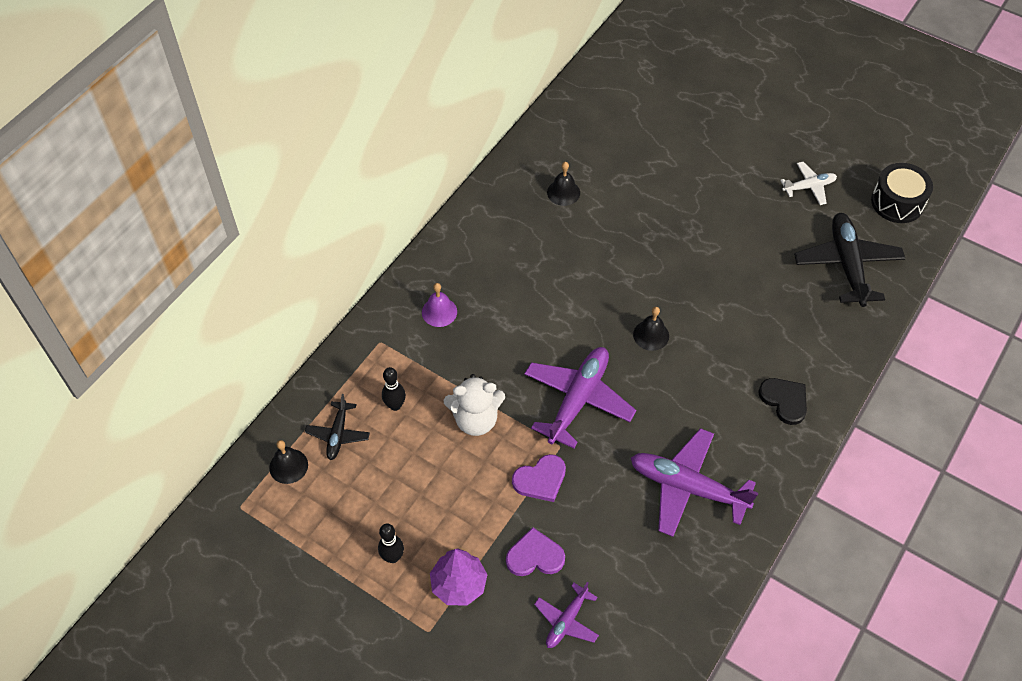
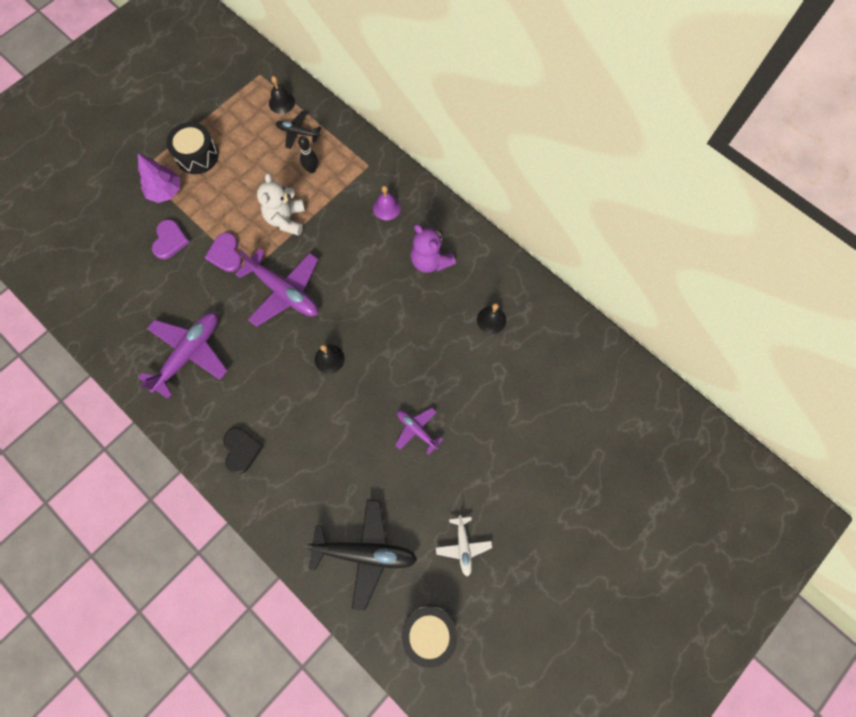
camera: 100 degrees right, 15 degrees up
(393, 557) = (197, 156): black bowling pin -> black drum
(503, 257) = (430, 261): none -> purple teddy bear
(566, 621) = (118, 252): purple plane -> purple plane (416, 430)
(784, 400) = (241, 450): black heart -> black heart turned 75 degrees counterclockwise

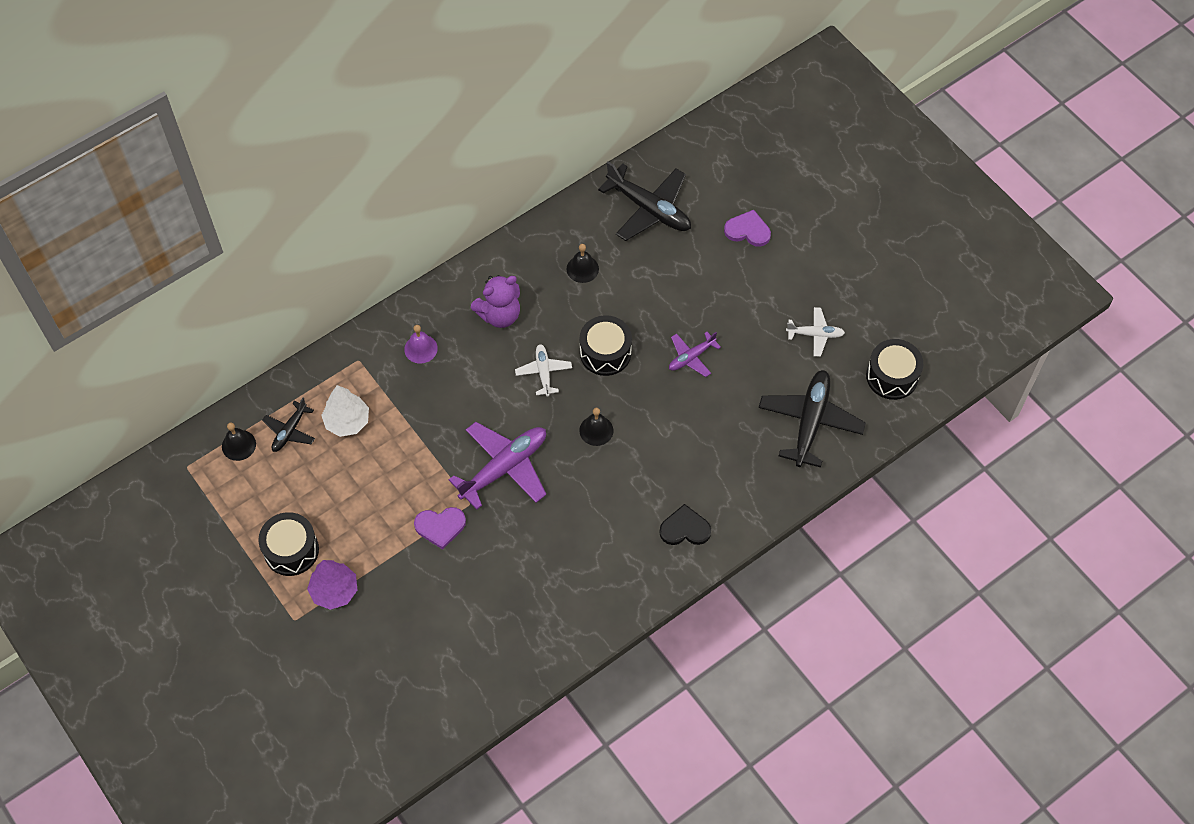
camera: 80 degrees left, 10 degrees down
(170, 240) = (406, 589): purple heart -> purple heart (748, 230)
(189, 353) = (560, 575): purple plane -> none
(286, 219) = (409, 456): white teddy bear -> none
(311, 169) = (347, 421): black bowling pin -> white tree
(380, 306) = (543, 372): none -> white plane
(408, 353) = (605, 353): none -> black drum
(570, 367) = (649, 209): none -> black plane

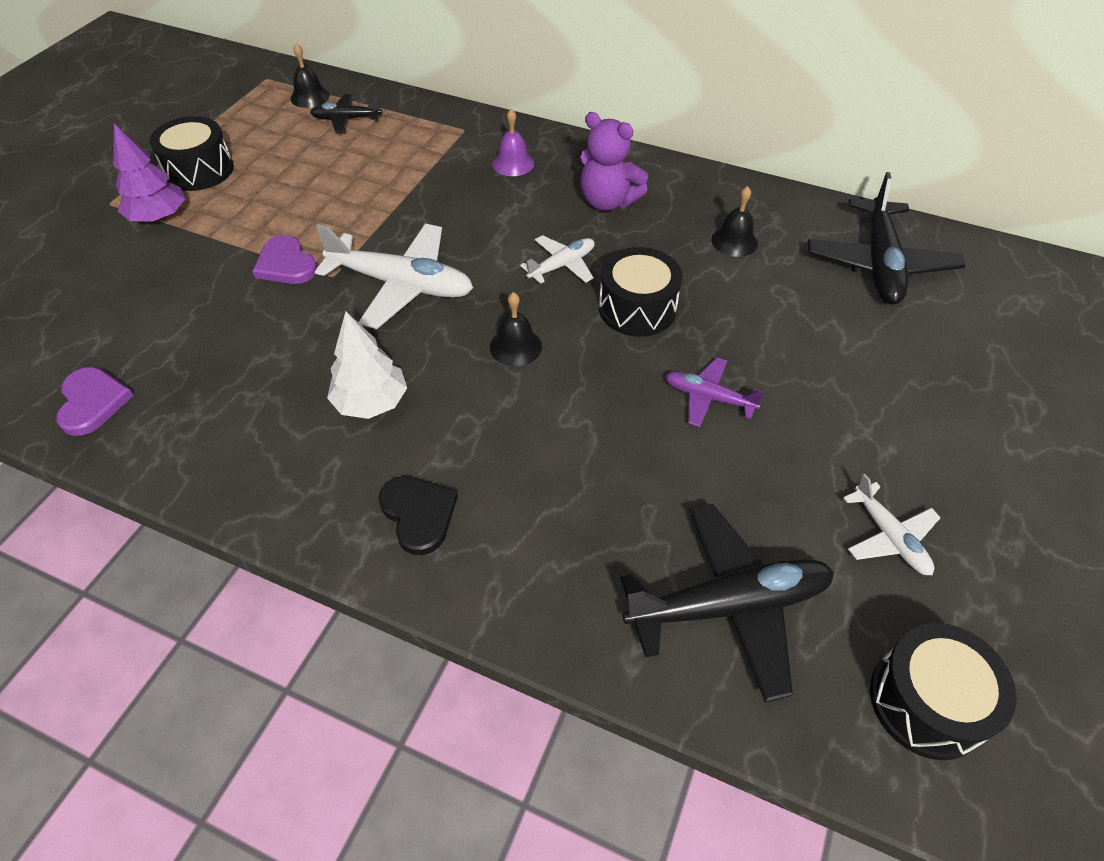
camera: 60 degrees right, 10 degrees down
(347, 421) = (383, 149): white tree -> white tree (371, 402)
(504, 467) = (402, 285): purple plane -> white plane
(748, 230) = (964, 373): purple heart -> purple heart (92, 402)

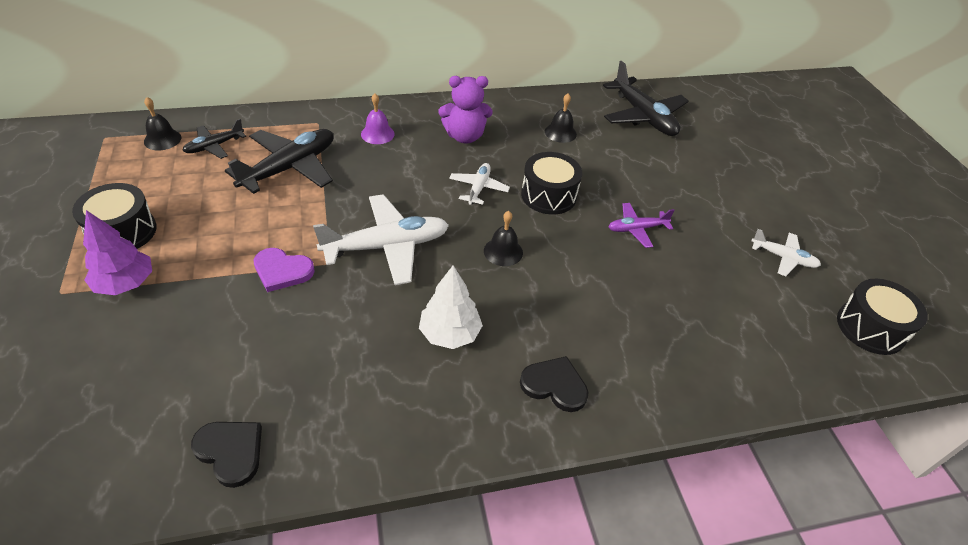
camera: 40 degrees left, 5 degrees down
(92, 402) = (231, 451): purple heart -> black heart
(729, 605) = (755, 334): black plane -> black plane (290, 168)

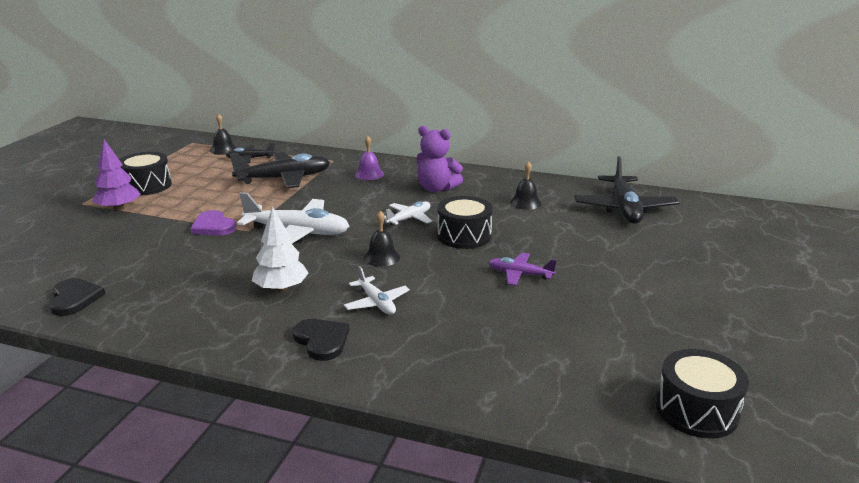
camera: 35 degrees right, 20 degrees down
(783, 258) = (655, 333): white plane -> white plane (377, 303)

